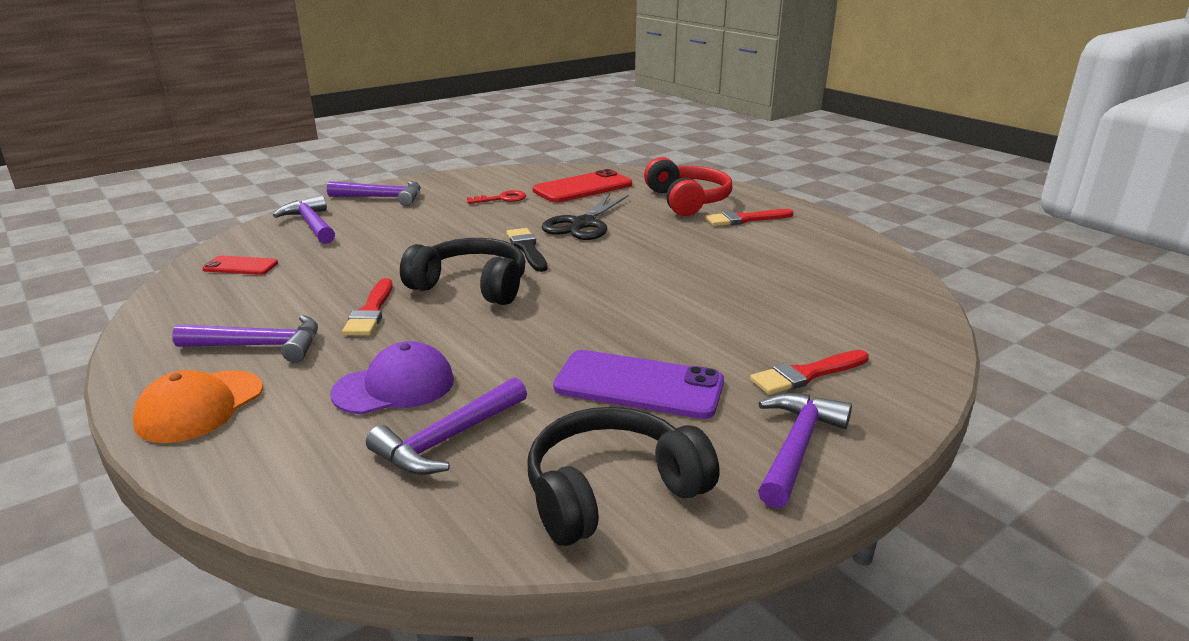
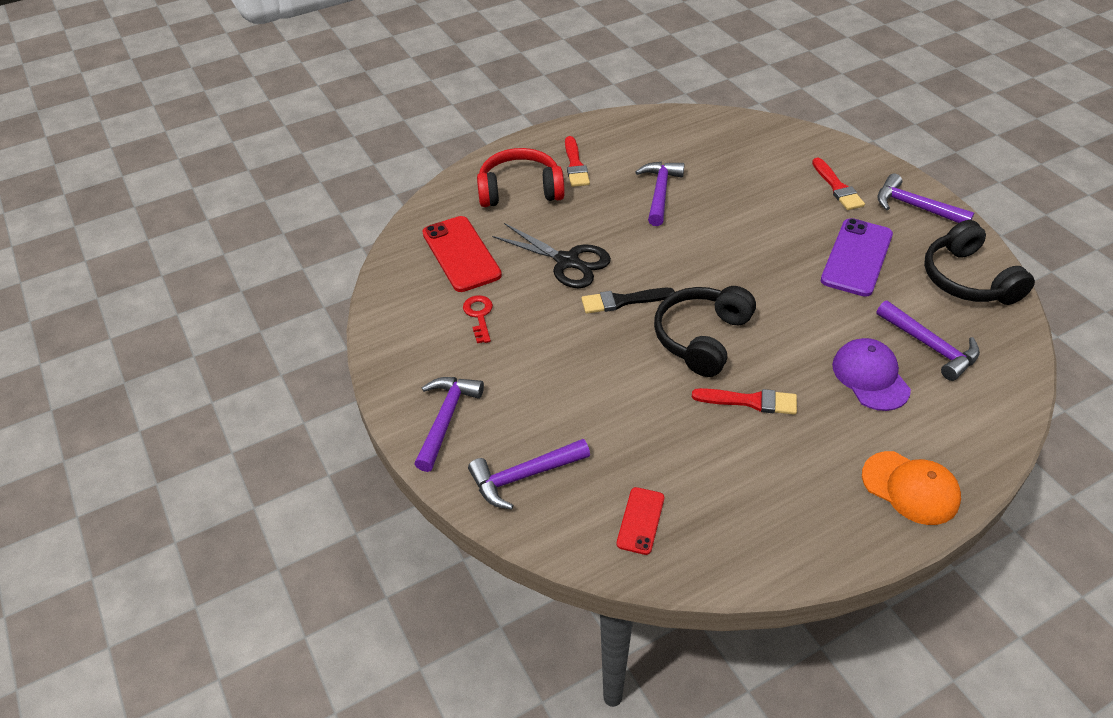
camera: 80 degrees left, 20 degrees up
(260, 346) = (814, 468): purple hammer -> purple hammer (660, 192)

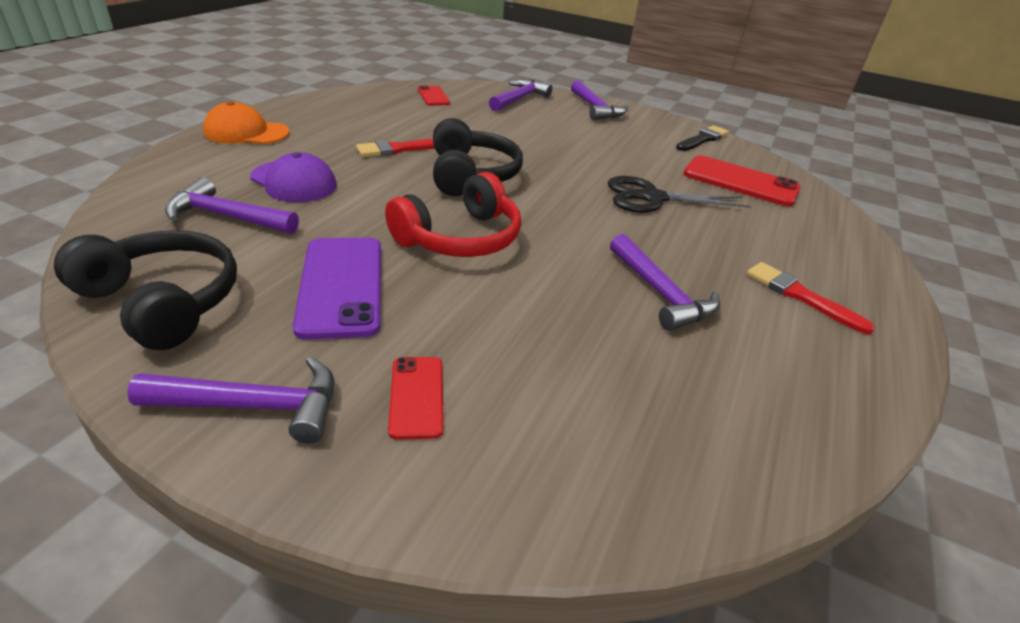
camera: 140 degrees right, 10 degrees down
(479, 315) = (658, 151): red key -> none
(520, 190) = (797, 246): red headphones -> red headphones (460, 238)
(622, 301) = (566, 183): black brush -> black brush (702, 139)
(837, 187) = (417, 396): red brush -> red phone

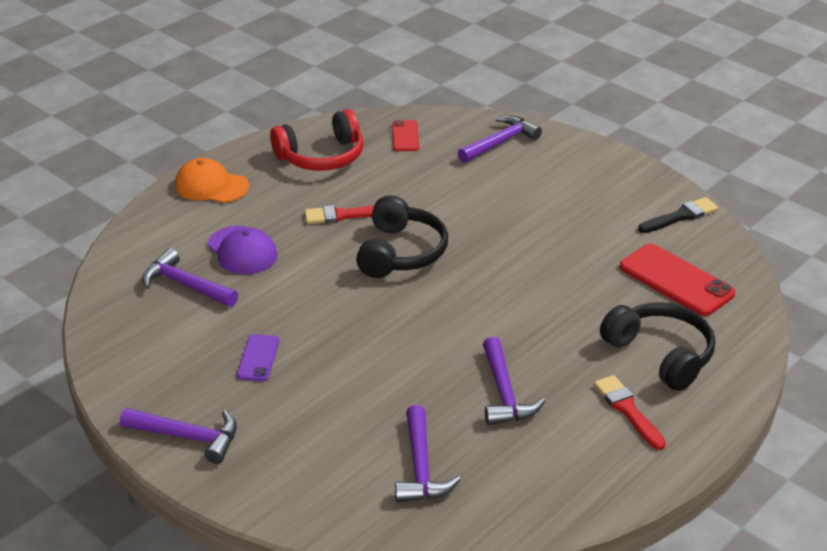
camera: 20 degrees right, 0 degrees up
(162, 302) = (137, 357): black headphones -> black headphones (660, 355)
(341, 286) = (258, 358): purple phone -> purple phone, size x0.55
(417, 396) = (286, 446): red phone -> none
(460, 238) = (362, 323): red headphones -> red headphones (321, 156)
(595, 109) = (582, 161): purple hammer -> purple hammer (421, 467)
(652, 198) = (564, 294): black scissors -> none

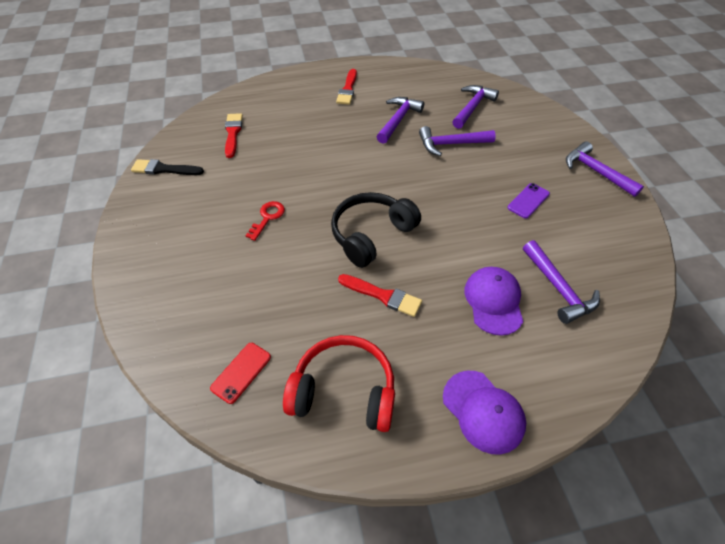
camera: 145 degrees left, 15 degrees up
(211, 186) = (483, 411): orange cap -> purple cap
(500, 142) = (175, 309): purple hammer -> purple hammer (450, 144)
(516, 223) = (267, 218): none -> red key
(660, 355) = (299, 103): black headphones -> none
(676, 280) = (233, 133): red phone -> red brush

